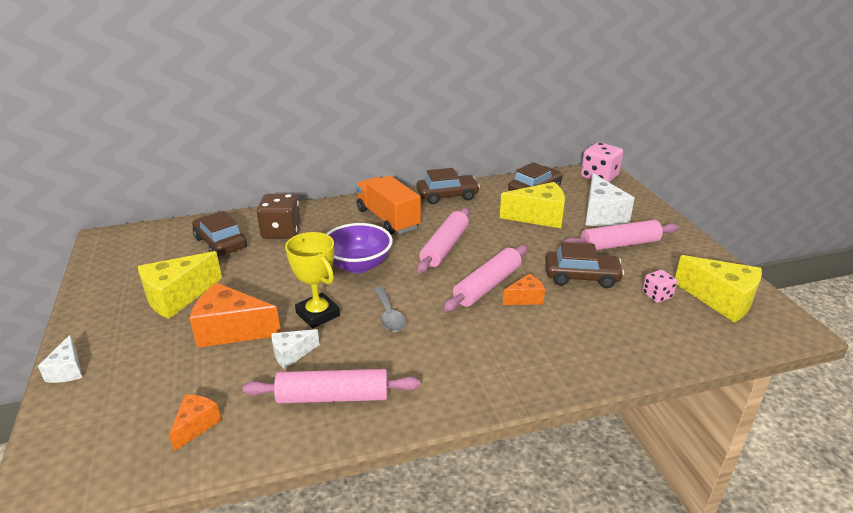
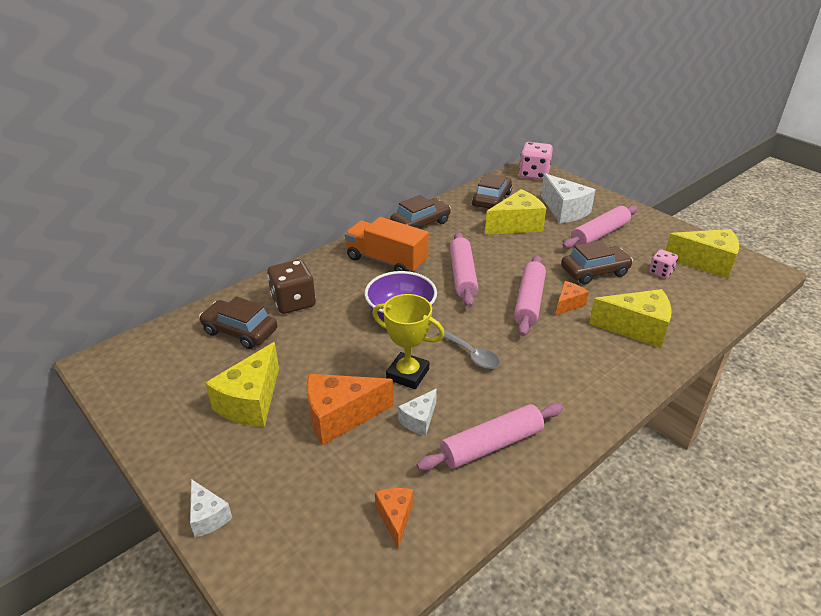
camera: 25 degrees left, 5 degrees up
(578, 340) = (636, 328): none -> yellow cheese

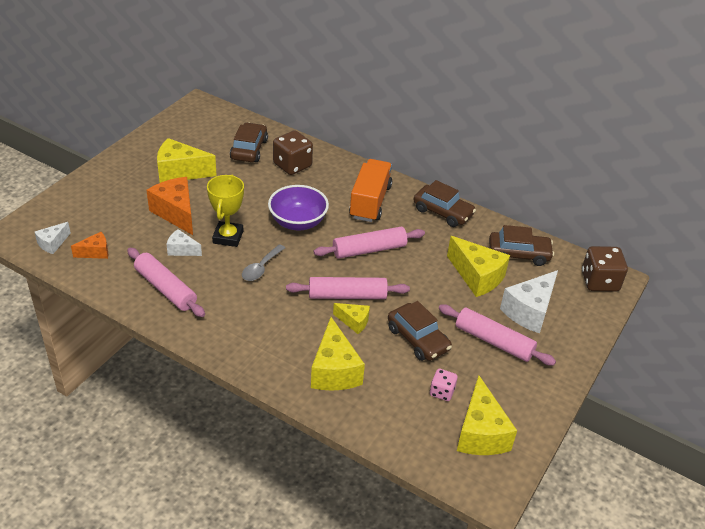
camera: 70 degrees right, 5 degrees up
(208, 516) = (86, 180): white cheese -> white cheese (53, 243)
(534, 174) = (599, 281): pink dice -> brown dice
(568, 304) = (354, 322): orange cheese -> yellow cheese

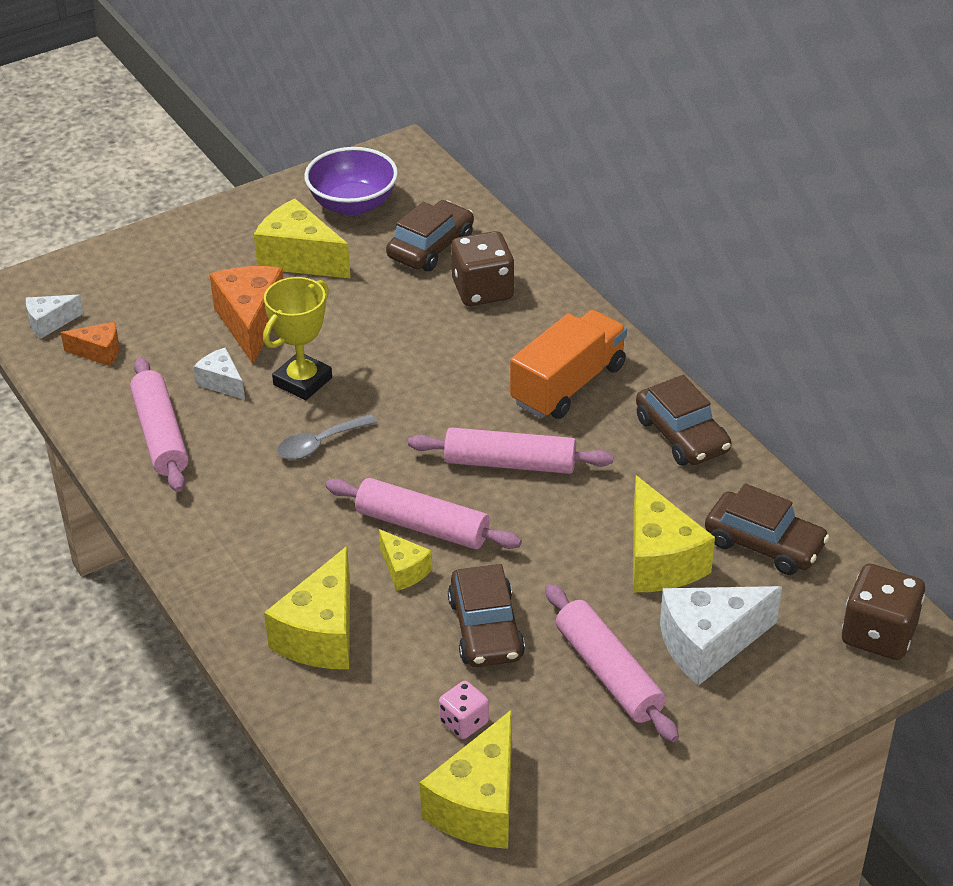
camera: 30 degrees right, 0 degrees up
(298, 222) = (426, 387): purple bowl -> purple bowl (353, 204)

